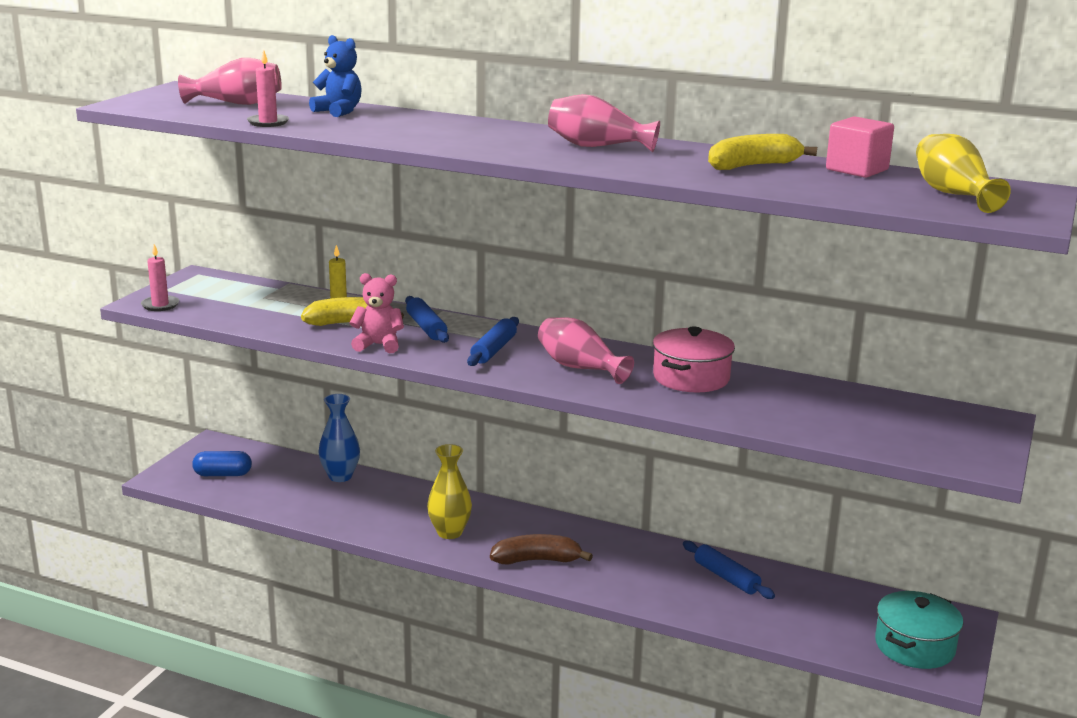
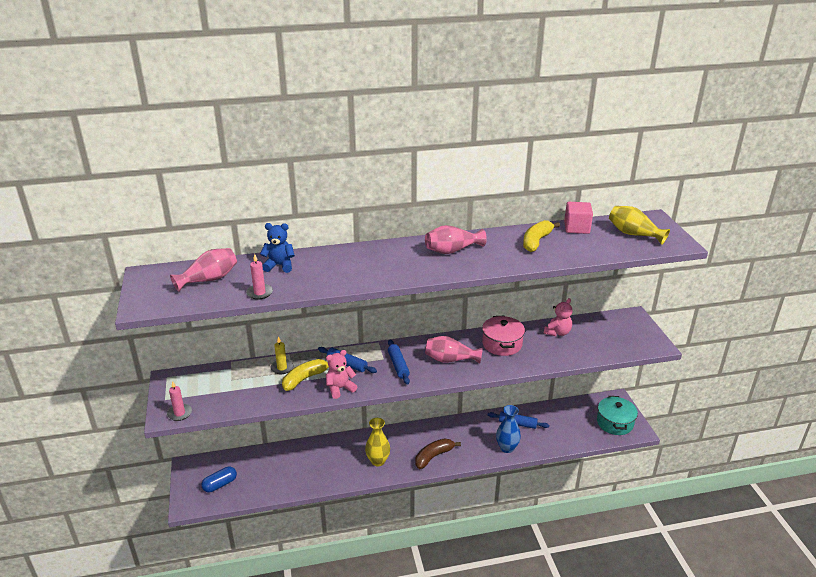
camera: 35 degrees left, 10 degrees up
(340, 476) = (285, 453): blue vase -> blue vase (507, 448)
(811, 395) = (557, 332): none -> pink teddy bear

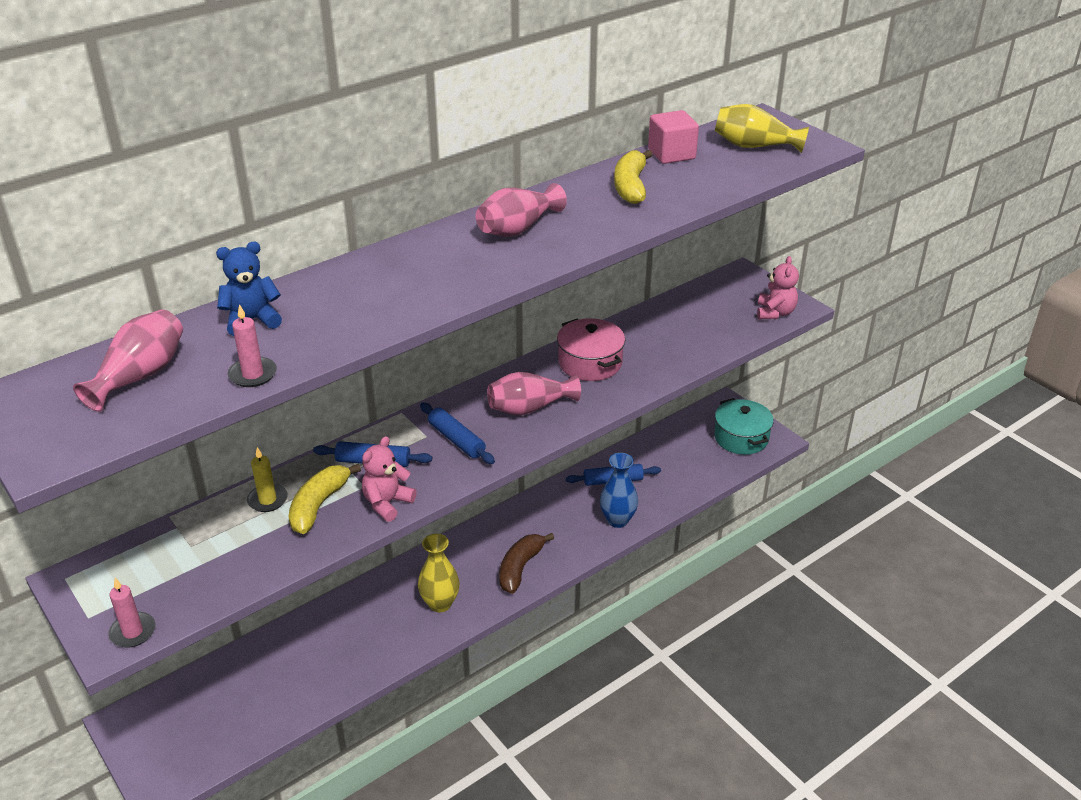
camera: 25 degrees left, 5 degrees up
(220, 484) = (199, 732): blue capsule -> none
(557, 332) = (657, 324): pink teddy bear -> pink teddy bear (775, 313)

